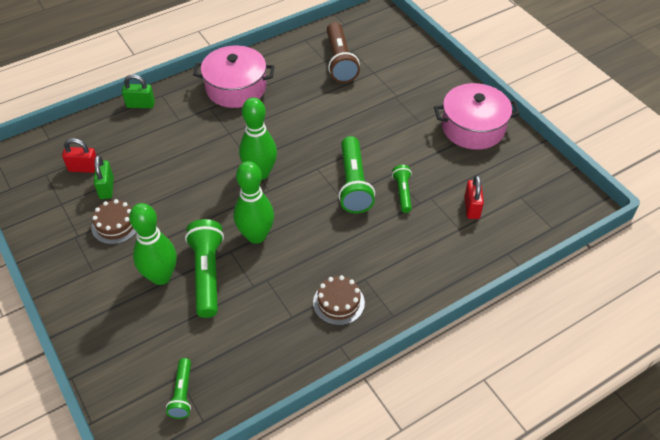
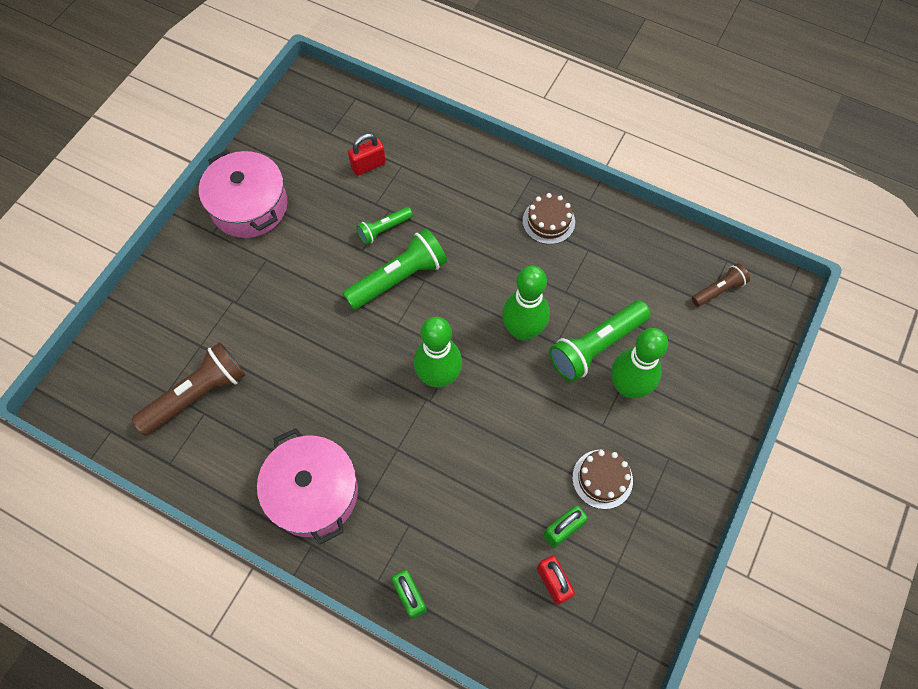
camera: 120 degrees left, 15 degrees up
(182, 394) = (718, 290): green flashlight -> brown flashlight

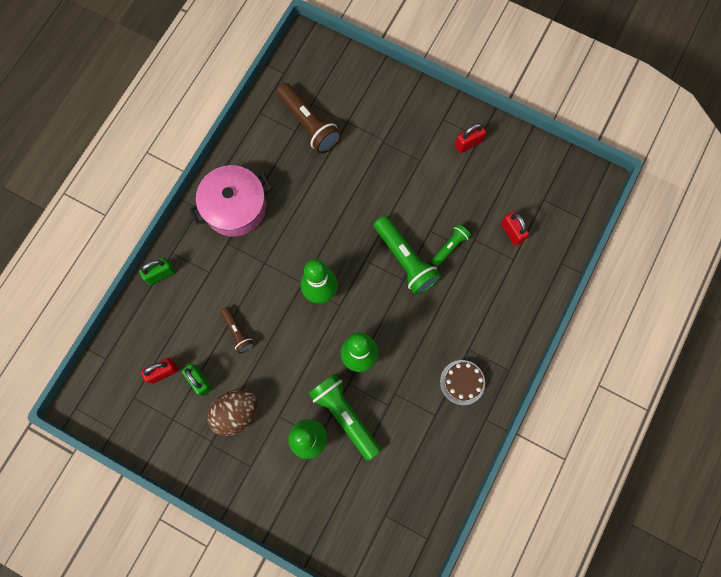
camera: 90 degrees right, 10 degrees up
(249, 206) = (468, 143): pink pot -> red padlock
(384, 229) = (450, 247): green flashlight -> green flashlight turned 75 degrees clockwise
(602, 479) = (236, 413): brown cake -> brown egg
(718, 290) = (398, 527): brown flashlight -> brown flashlight (238, 332)

